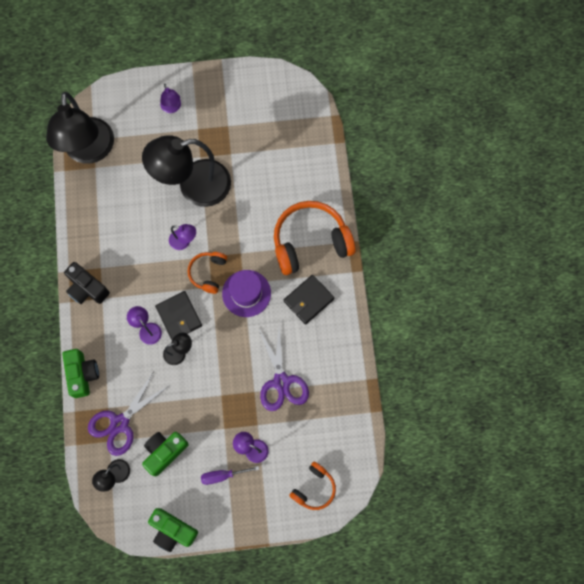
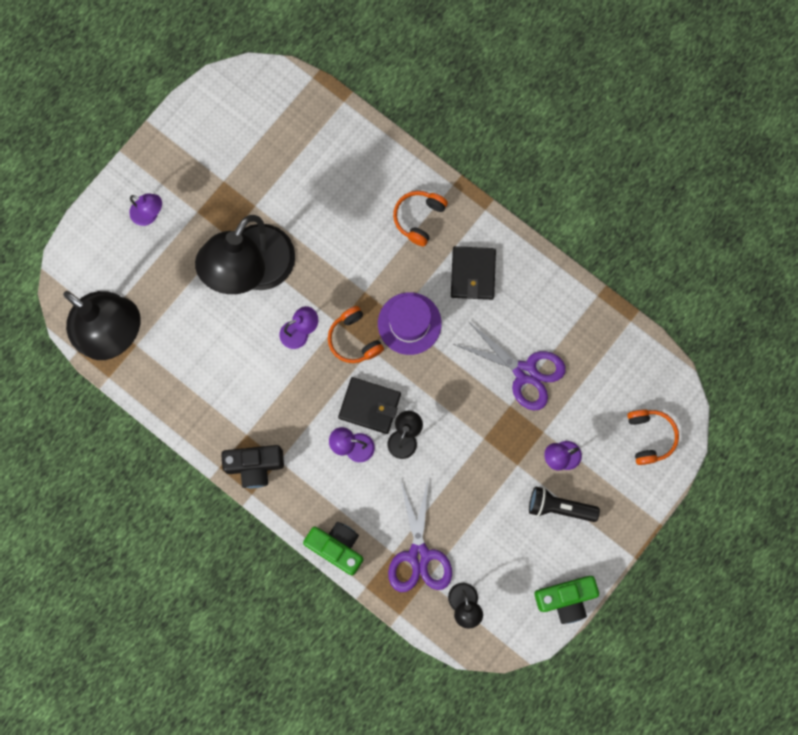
camera: 45 degrees left, 5 degrees up
(164, 452) = (486, 539): green camera -> none
(222, 475) = (559, 507): purple screwdriver -> black flashlight
(310, 242) = (418, 218): orange headphones -> orange headphones, size x0.52

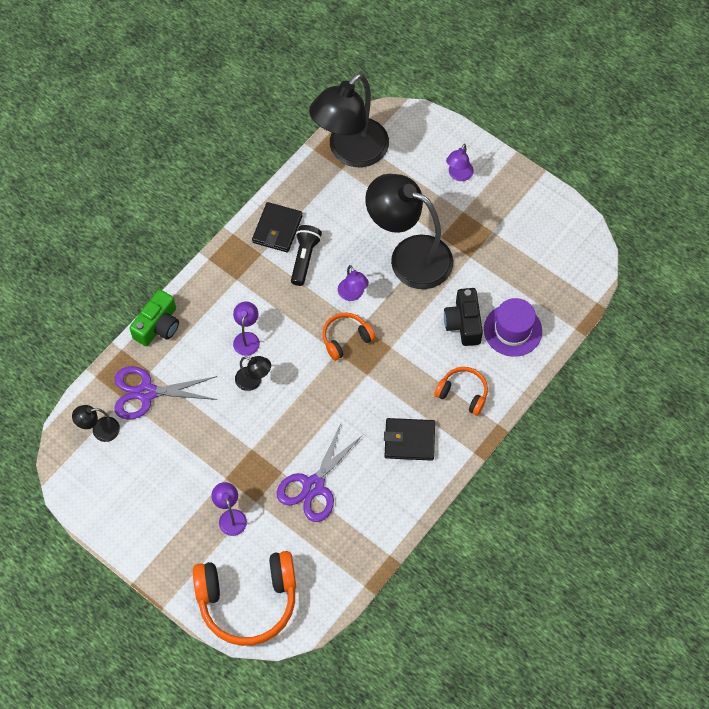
camera: 90 degrees right, 15 degrees down
(255, 466) = (233, 261): black camera -> black camera (463, 323)
(369, 406) = (284, 352): black wallet -> black wallet (277, 229)
(409, 323) = (361, 385): purple hat -> purple hat (512, 330)
(559, 507) = (183, 515): black flashlight -> black flashlight (304, 258)
(565, 598) = (98, 518): green camera -> none
(650, 437) = (248, 601): orange headphones -> orange headphones, size x1.91

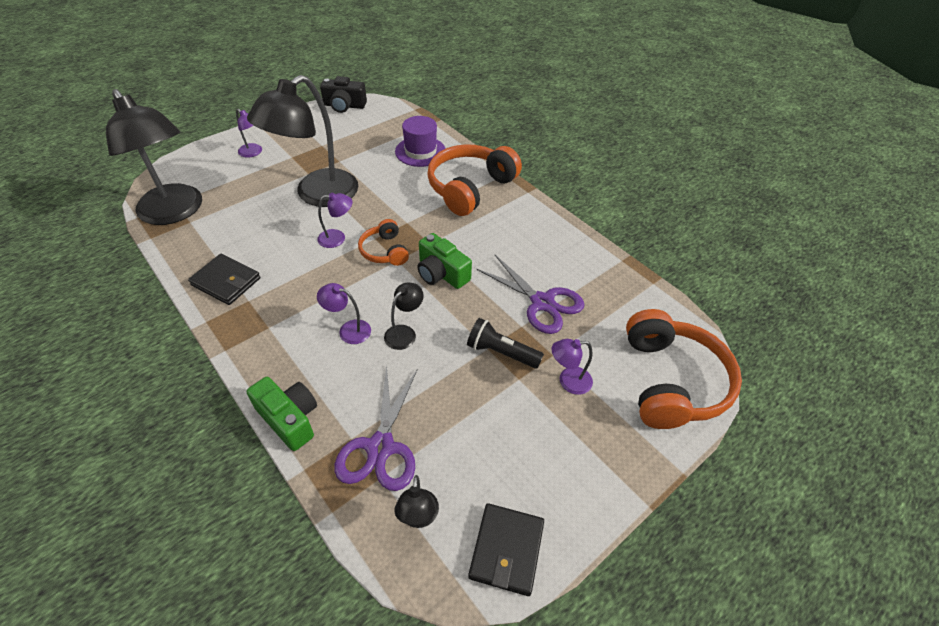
camera: 80 degrees left, 15 degrees down
(304, 258) = (276, 266): black flashlight -> black flashlight (501, 352)
(329, 394) = (441, 273): none -> green camera
(409, 440) = (507, 227): black wallet -> black wallet (506, 550)
(463, 323) = (402, 175): black camera -> black camera (344, 106)
(463, 393) = (470, 188): orange headphones -> orange headphones, size x1.91

